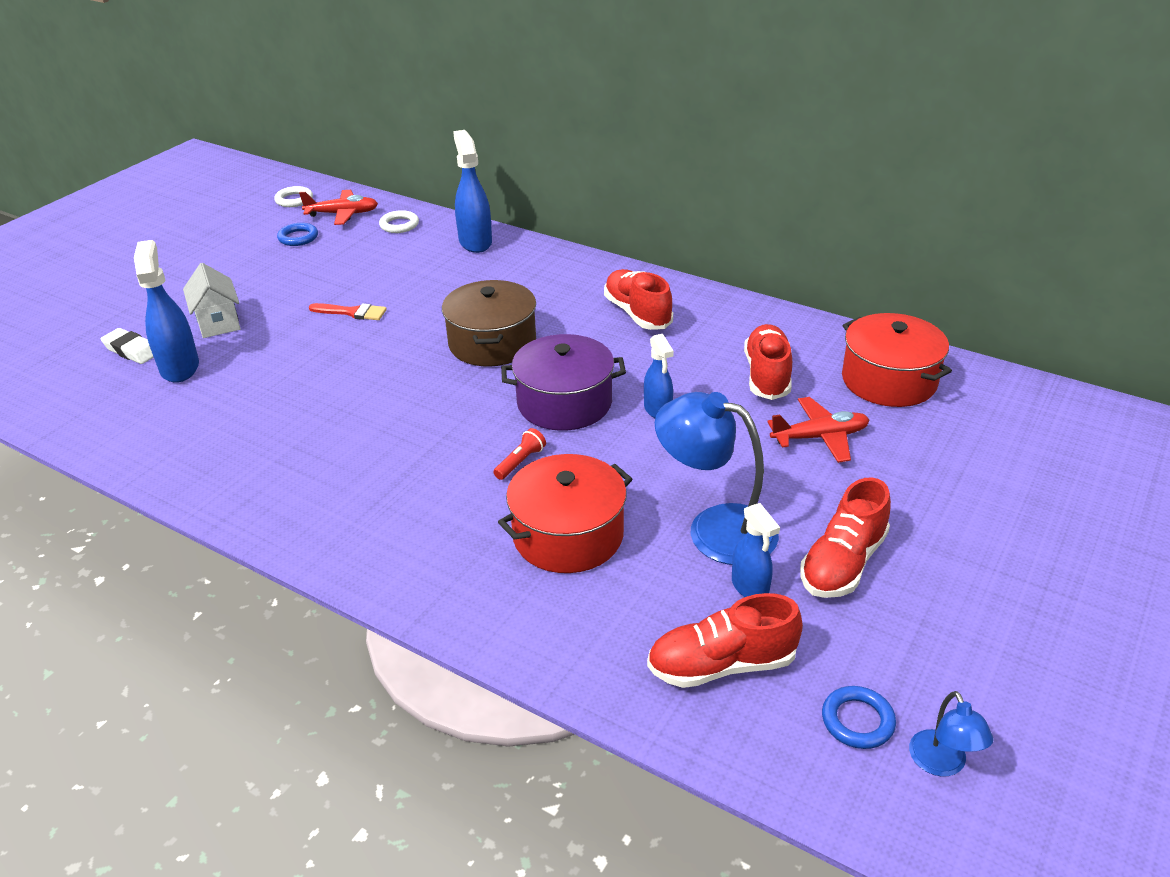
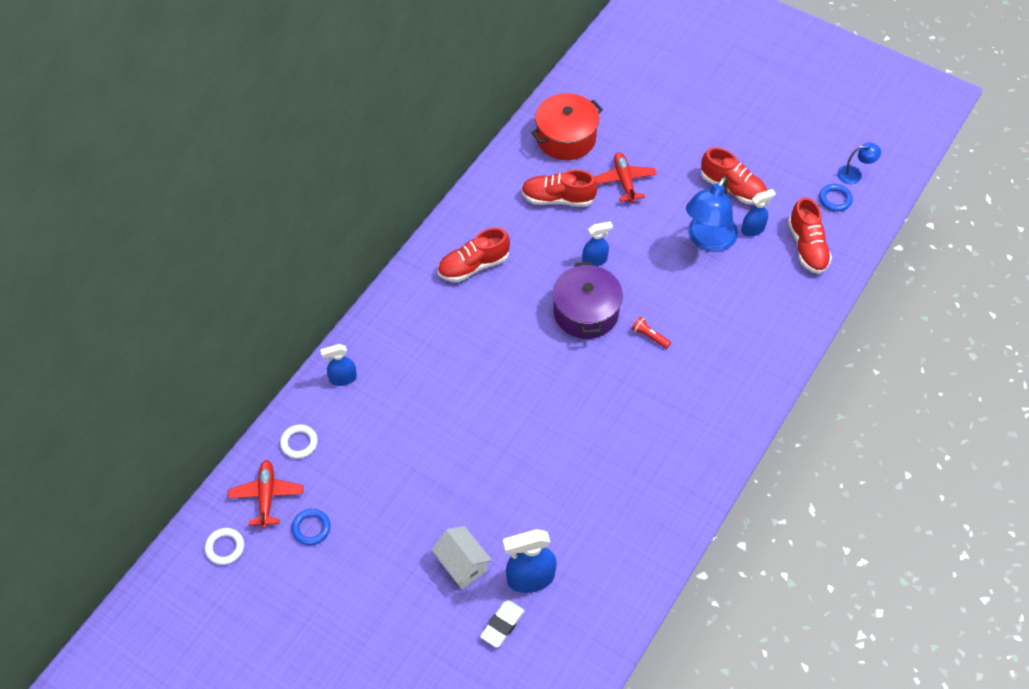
camera: 90 degrees left, 20 degrees up
(218, 322) = (462, 565): white house -> white house turned 75 degrees clockwise
(352, 312) = (454, 461): red brush -> none
(475, 242) = (343, 378): blue spray bottle -> blue spray bottle, size x0.62
(492, 343) = (508, 358): brown pot -> none
(568, 535) = (717, 311): red pot -> none

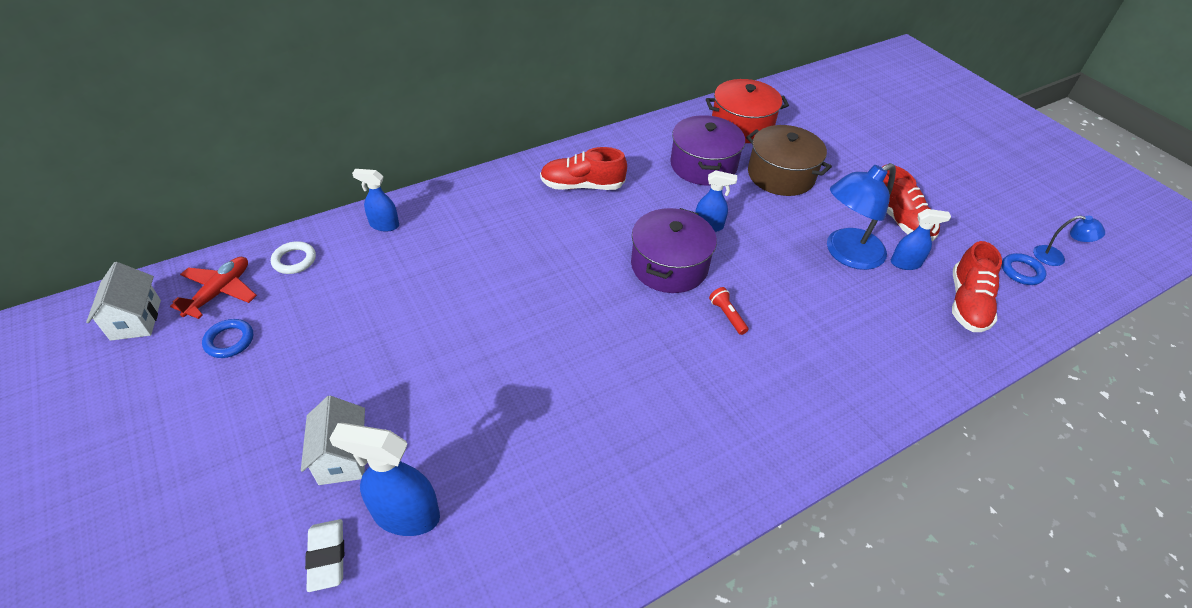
camera: 25 degrees right, 10 degrees down
(225, 547) = (136, 320): white ring -> white house
(502, 625) = (327, 557): white eraser -> white eraser turned 75 degrees counterclockwise
(558, 198) = (703, 165): red shoe -> purple pot
(624, 181) = (781, 175): red plane -> brown pot

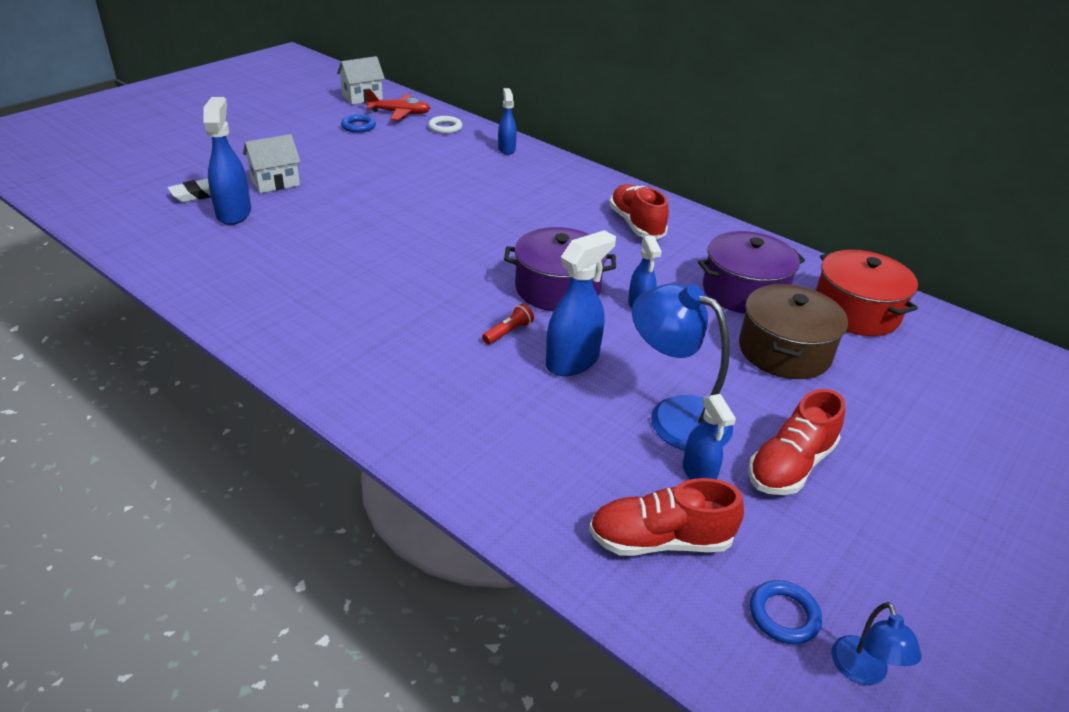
camera: 70 degrees right, 10 degrees down
(775, 287) = (573, 361): none -> blue spray bottle

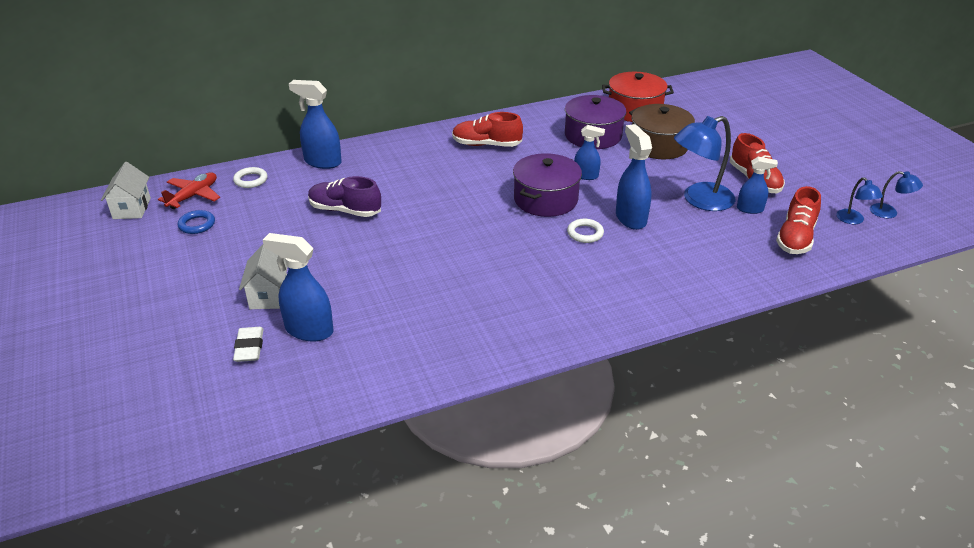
camera: 60 degrees left, 0 degrees up
(433, 181) = (345, 210): none -> purple shoe
(506, 149) = (322, 162): blue spray bottle -> blue spray bottle, size x1.62
(508, 332) = (585, 233): red flashlight -> white ring
(783, 615) = (853, 220): blue ring -> blue lamp

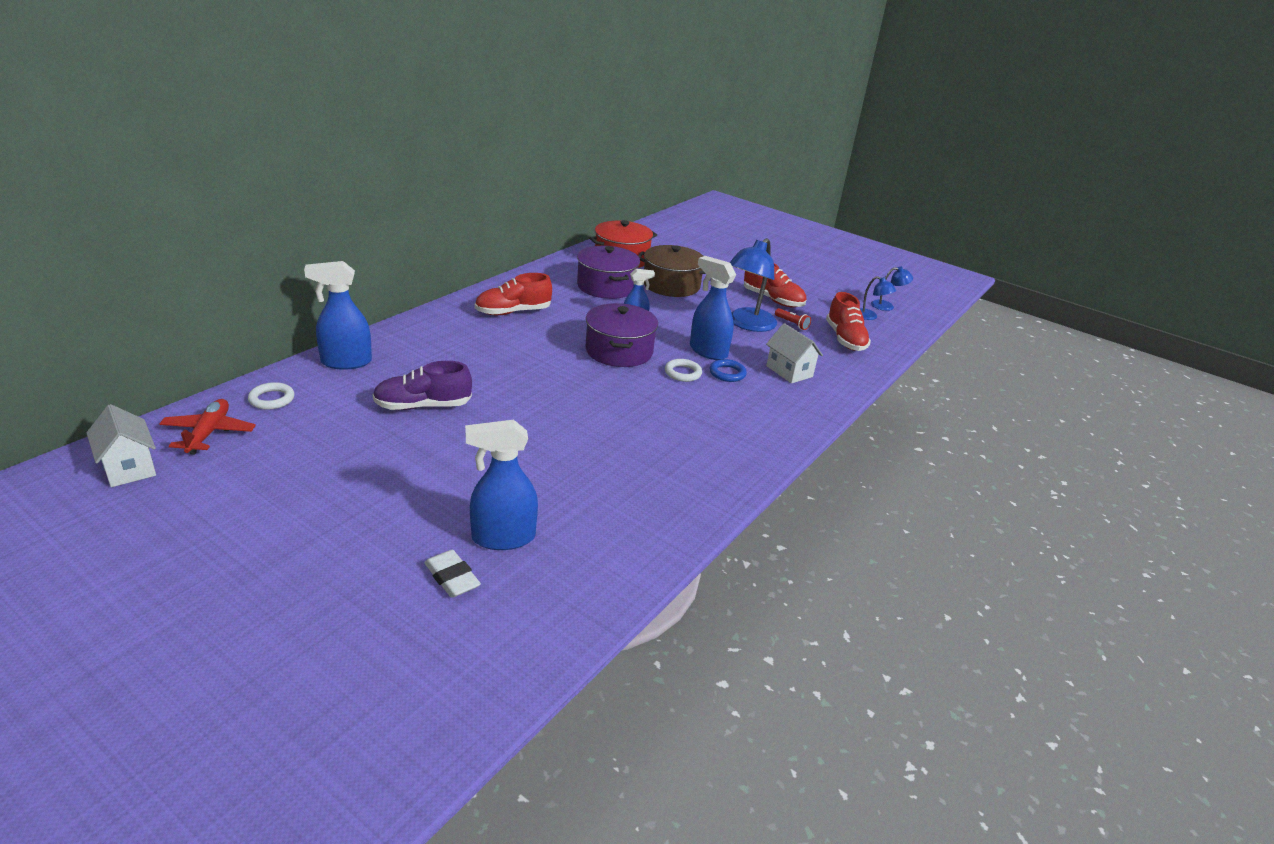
camera: 35 degrees left, 5 degrees down
(197, 224) = (246, 464): blue ring -> blue ring (727, 373)
(269, 295) = (420, 516): white house -> white house (789, 371)
(750, 209) = (792, 323): blue spray bottle -> red flashlight

